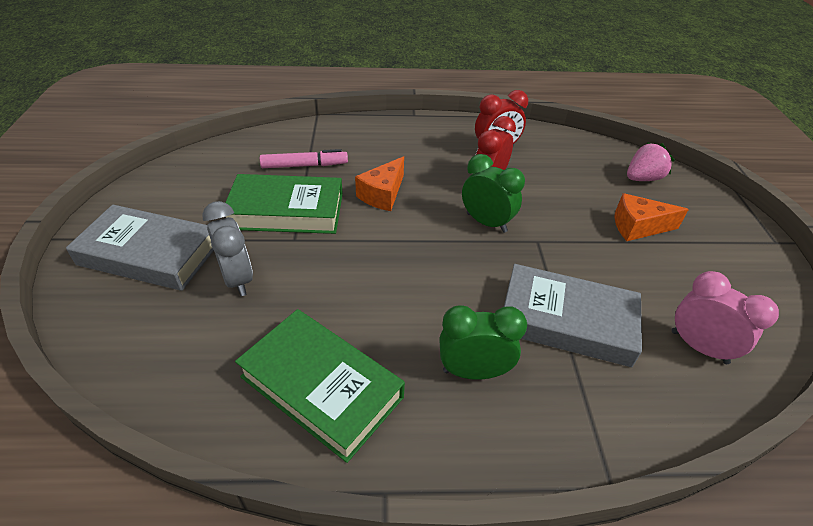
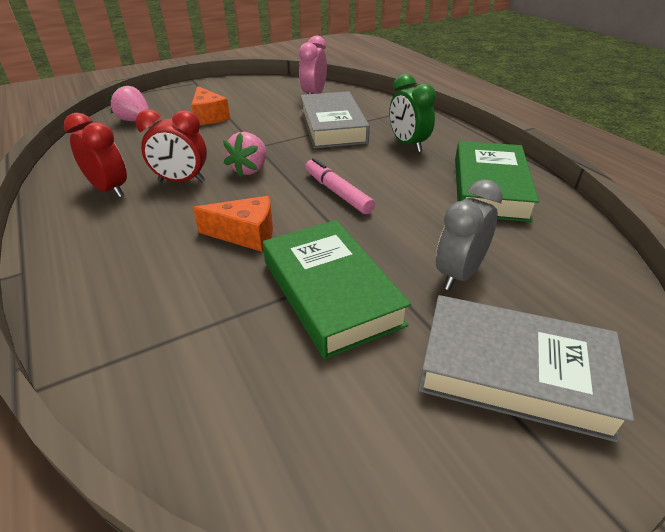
camera: 115 degrees left, 5 degrees down
(149, 254) = (514, 372): grey book -> grey book turned 60 degrees counterclockwise
(304, 165) = (220, 323): pink marker -> pink marker (337, 192)
(486, 222) = (250, 169): green clock -> pink strawberry

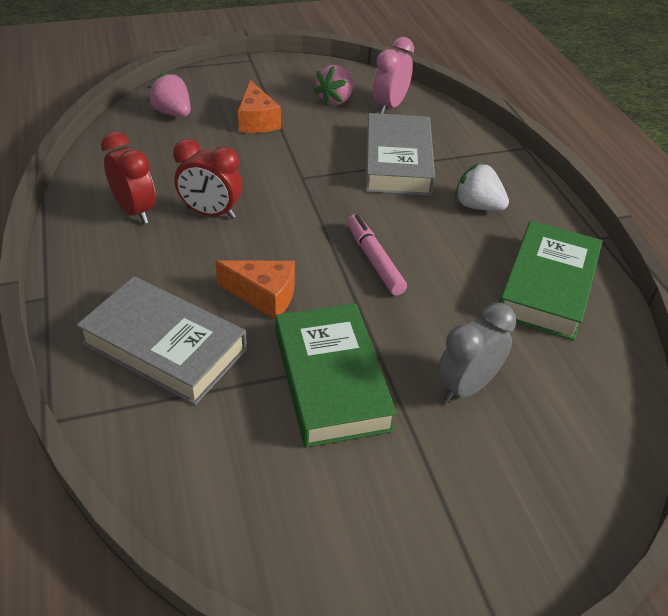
camera: 10 degrees right, 5 degrees up
(250, 169) = (287, 210): pink strawberry -> pink strawberry (335, 100)
(408, 144) = (478, 206): green clock -> white strawberry
(514, 372) = (476, 498): grey book -> grey book (165, 346)

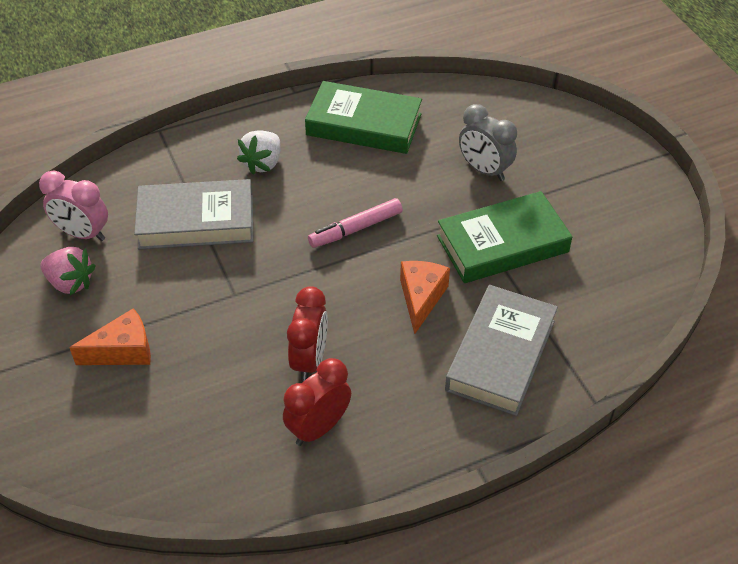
camera: 95 degrees left, 5 degrees up
(172, 113) = (109, 442): pink strawberry -> none

